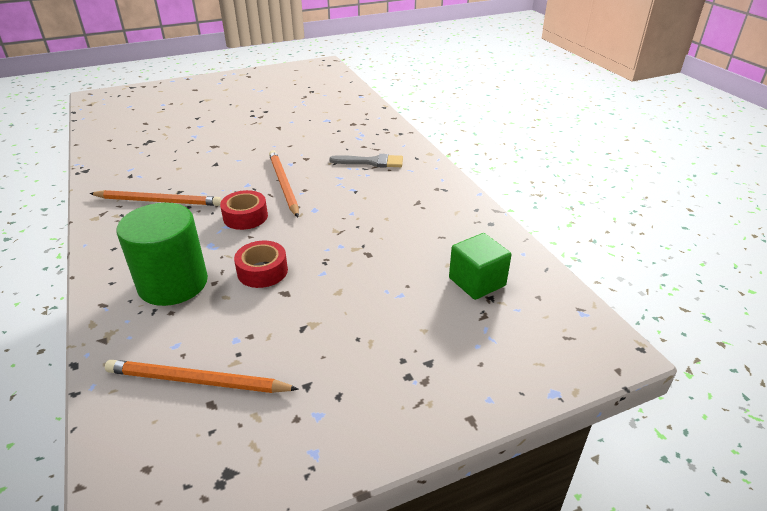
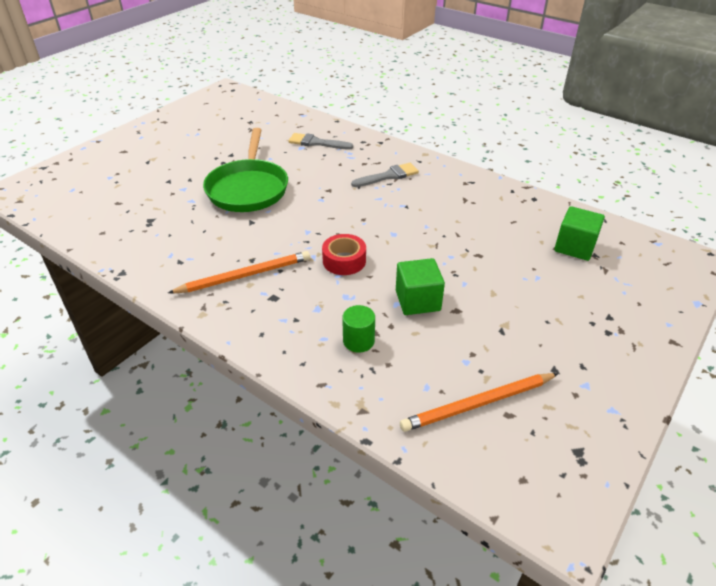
camera: 30 degrees left, 5 degrees up
(173, 283) = (358, 341): green cylinder -> green cylinder, size x0.48
(245, 139) = (248, 188): none -> green pan
(262, 271) = (417, 300): red tape -> green cube
(283, 185) = (340, 221): orange pencil -> none
(344, 119) = (316, 143): none -> grey brush

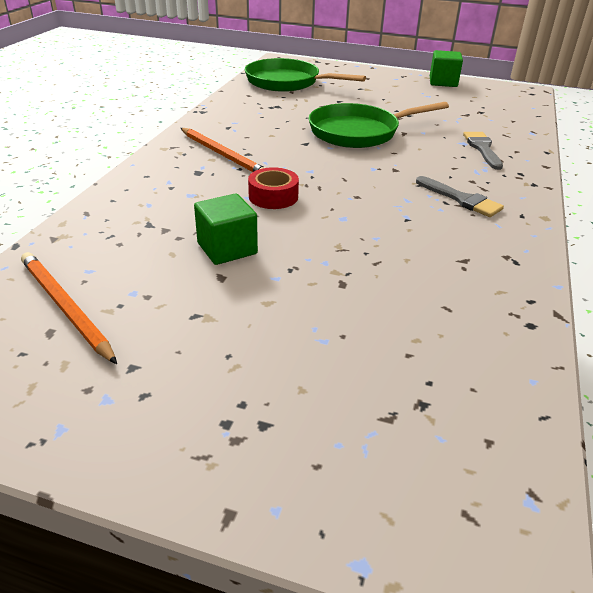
camera: 70 degrees right, 5 degrees down
(89, 200) = (287, 82): none -> green pan
(358, 341) = (149, 222): green cylinder -> none
(574, 247) = (428, 377): green cube -> green cube (443, 82)

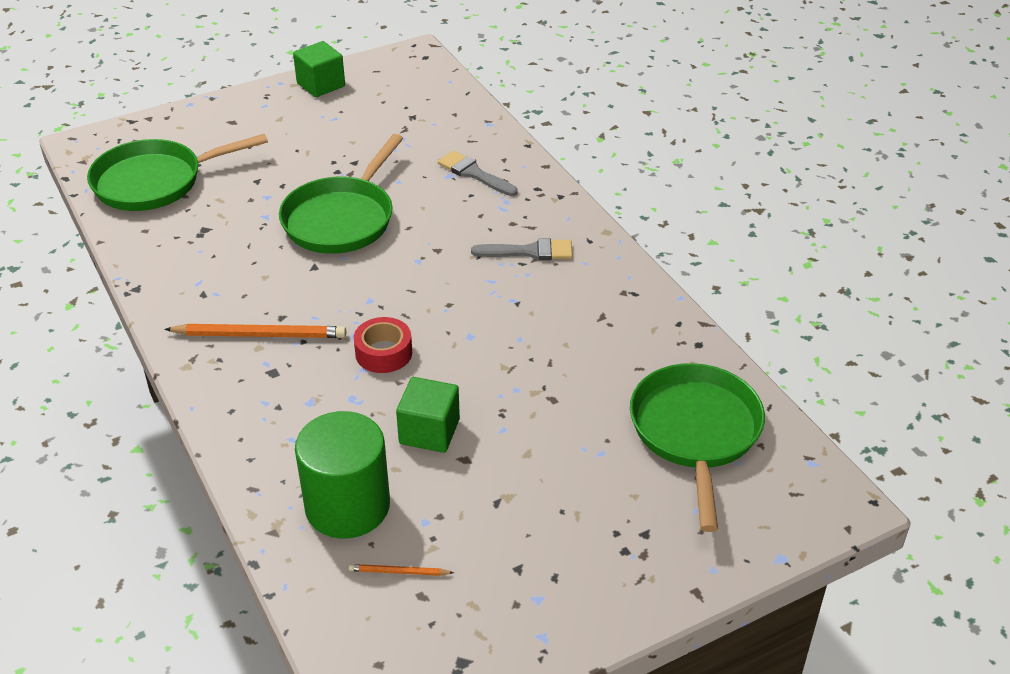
camera: 45 degrees left, 5 degrees up
(65, 308) = (399, 572): orange pencil -> orange pencil, size x0.49
(111, 253) = (347, 506): none -> green cylinder
(431, 384) = (695, 433): none -> green pan

